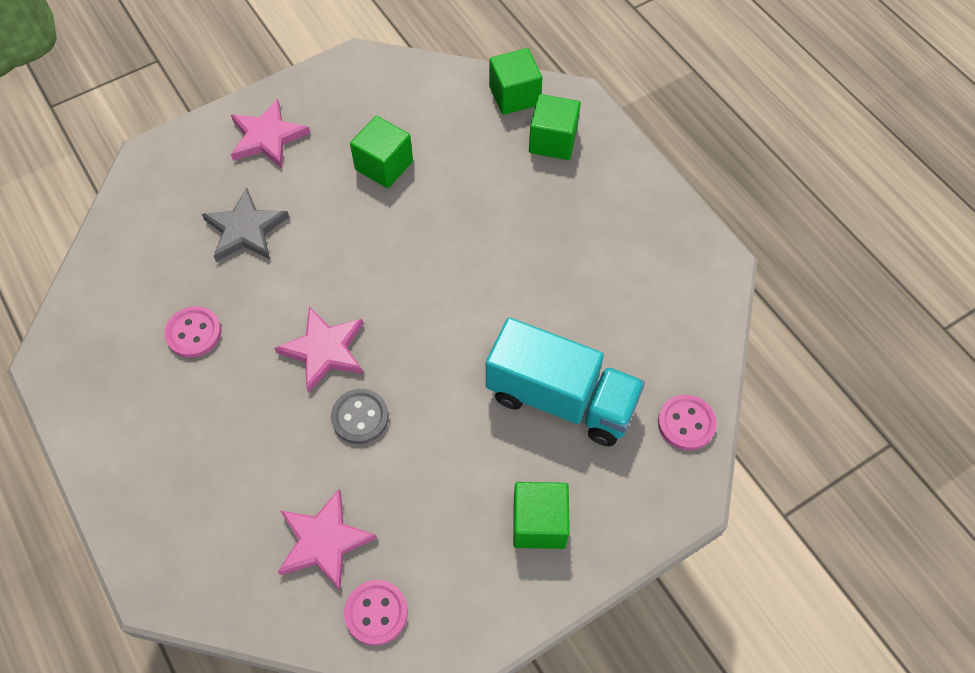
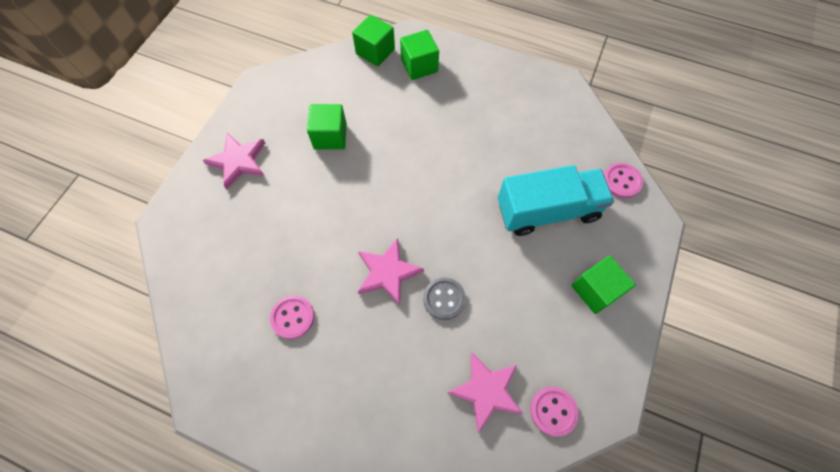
camera: 35 degrees left, 5 degrees up
(245, 230) = (272, 229): grey star -> none

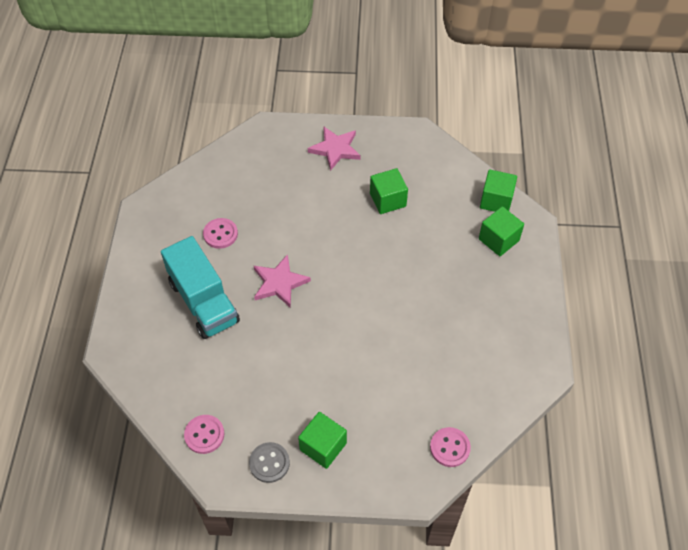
camera: 70 degrees right, 10 degrees down
(444, 299) = (271, 330): grey button -> grey button (269, 463)
(486, 391) = (206, 381): pink star -> none
(547, 211) = (387, 388): turquoise truck -> turquoise truck (203, 302)

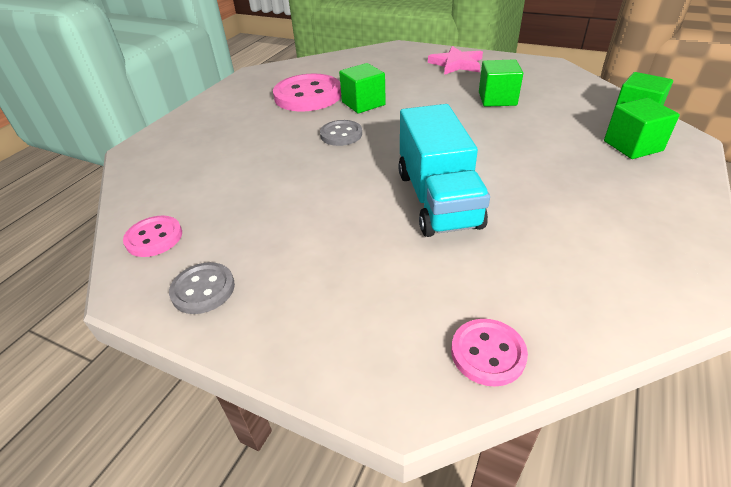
camera: 25 degrees right, 15 degrees down
(203, 302) = (253, 133): turquoise truck -> turquoise truck (437, 199)
(220, 234) = (308, 95): pink button -> pink button, size x1.86
(279, 283) = (341, 134): pink star -> grey button
(323, 446) = (287, 292): green cube -> green cube (363, 103)

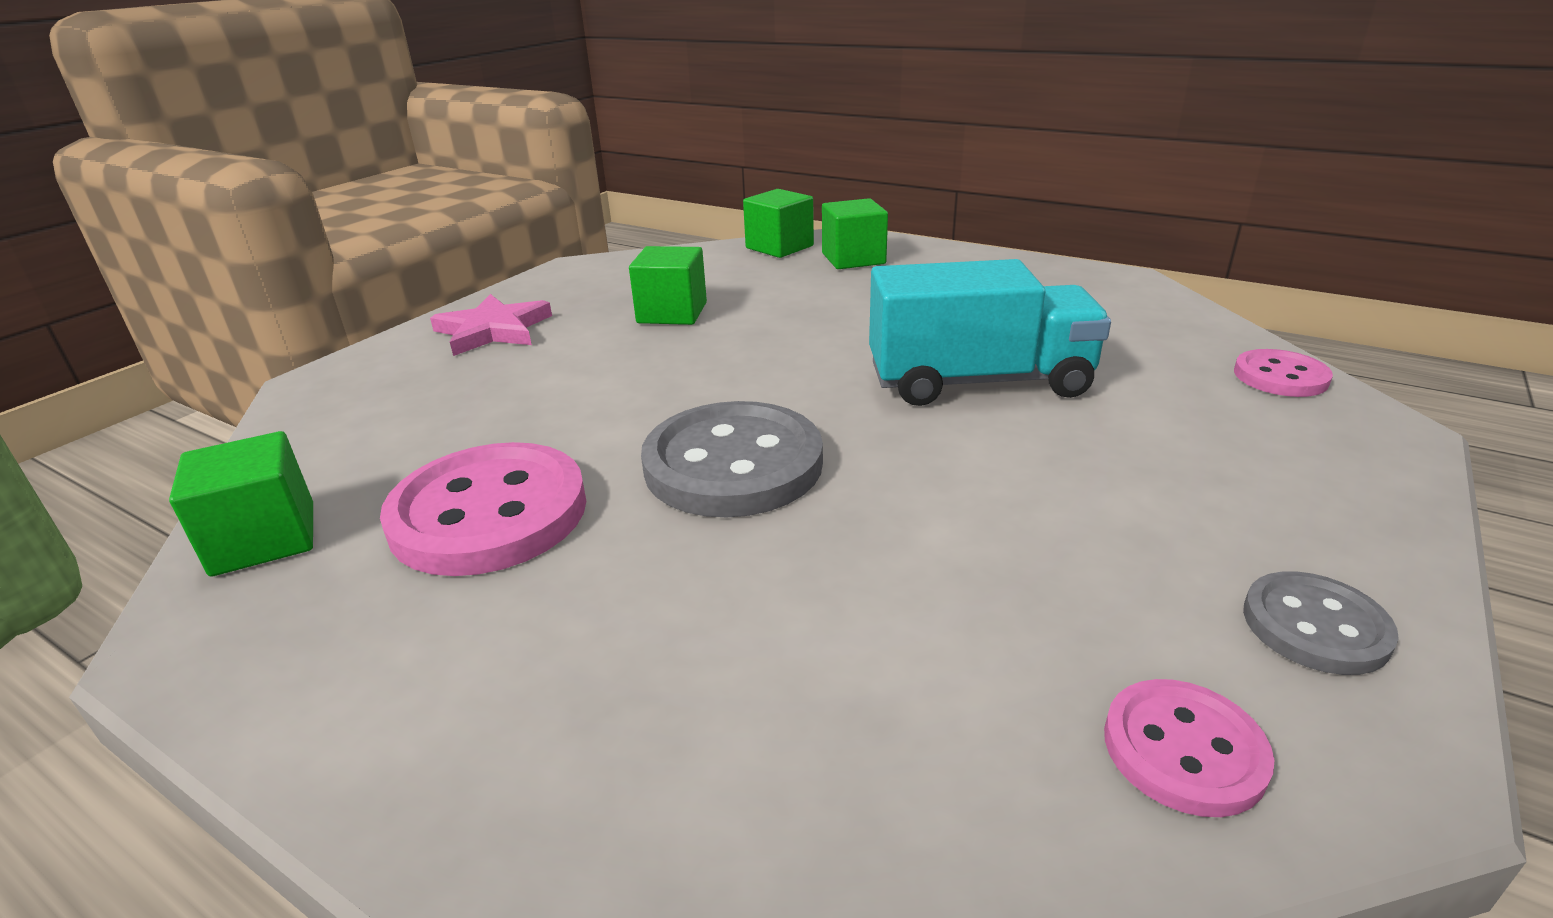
camera: 85 degrees left, 10 degrees down
(341, 134) = (733, 464): grey button -> grey button, size x1.86
(363, 103) = (598, 434): green cube -> green cube (264, 539)

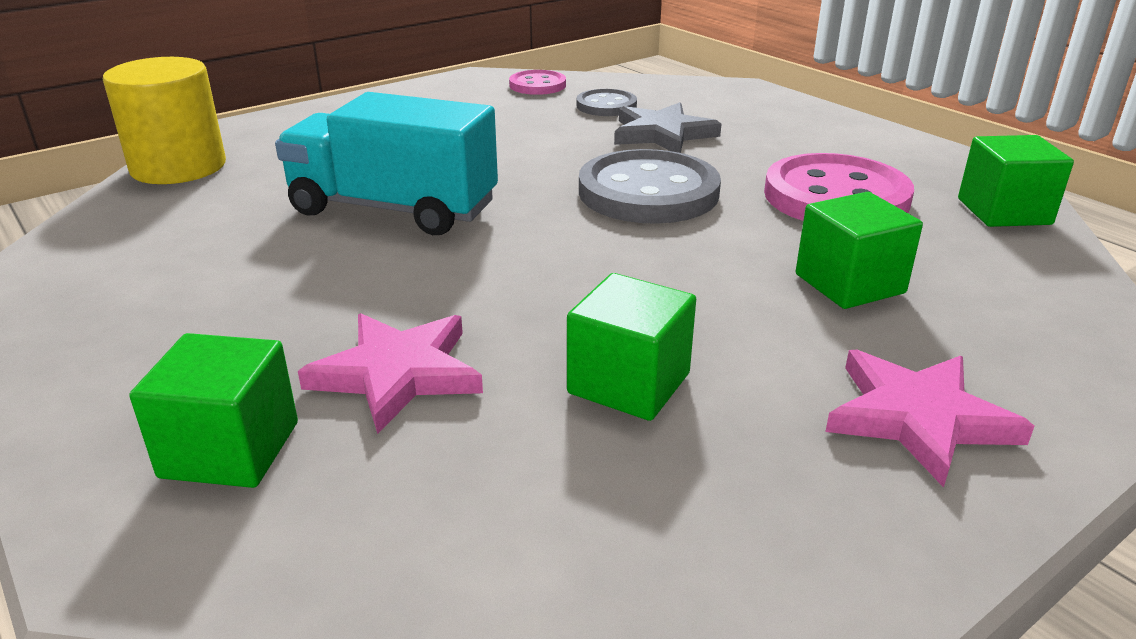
camera: 160 degrees left, 0 degrees up
(774, 604) = (662, 134): none -> grey star
(779, 247) = (300, 553): green cube -> green cube (849, 284)
(812, 292) = (397, 374): none -> pink star
(1280, 376) = (178, 167): pink button -> yellow cylinder
(1315, 626) = (434, 94): grey button -> grey button (606, 106)

